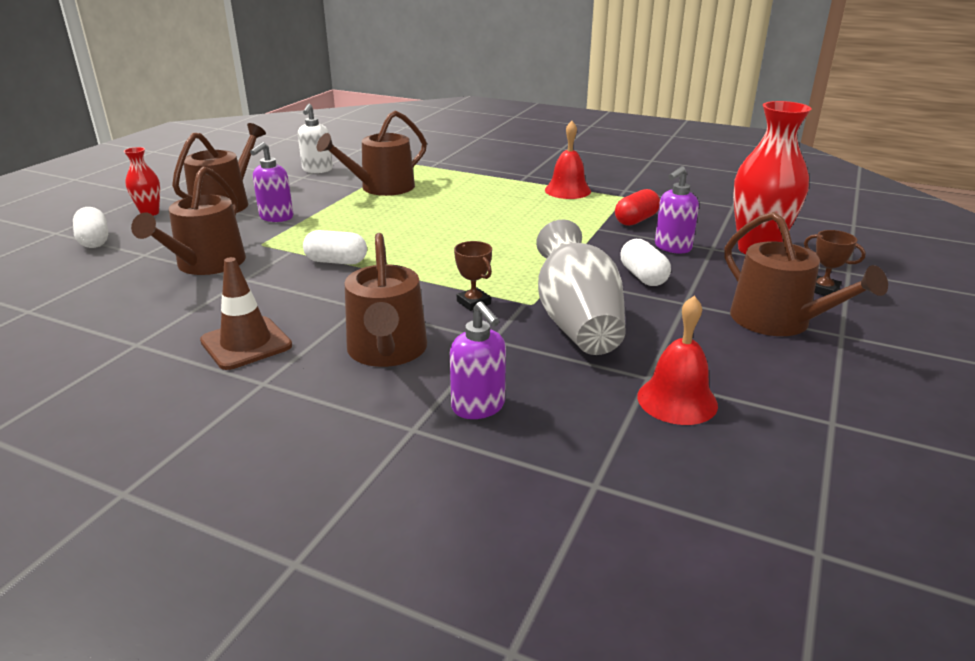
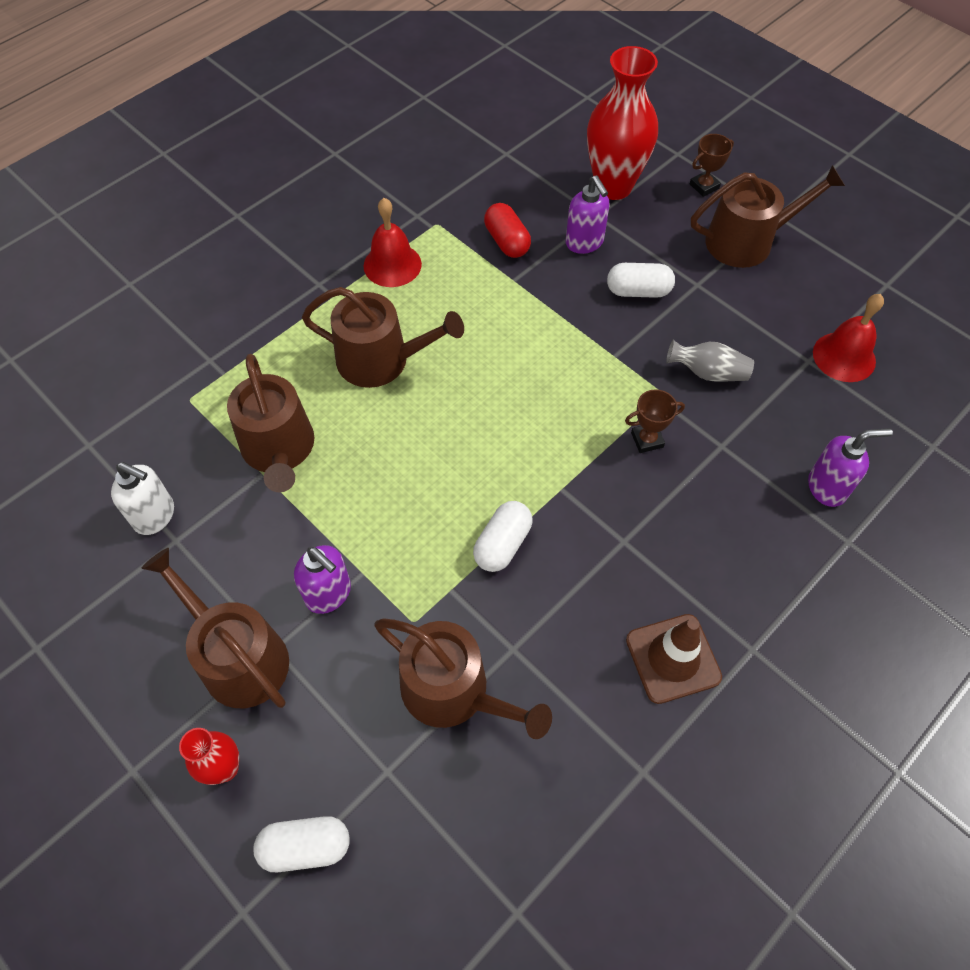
camera: 70 degrees left, 30 degrees up
(387, 351) = (721, 534): brown watering can -> brown watering can (382, 360)
(577, 321) = (708, 372): grey vase -> grey vase, size x0.51

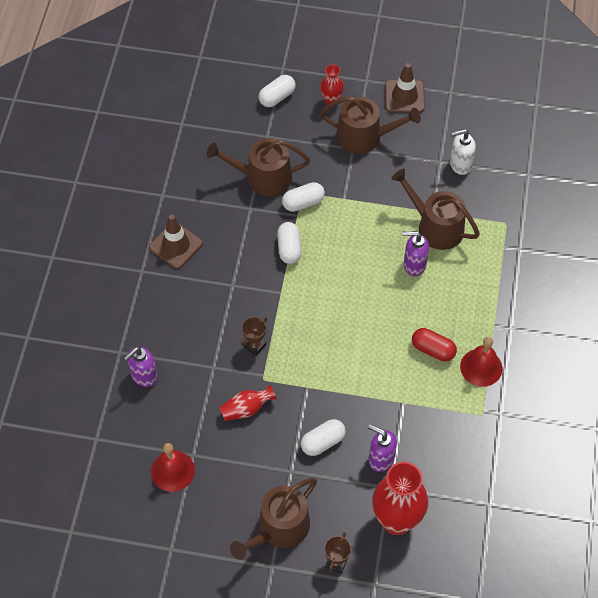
camera: 145 degrees right, 0 degrees up
(109, 689) = (404, 97): none -> brown traffic cone
(329, 594) = (349, 181): purple soap dispenser -> purple soap dispenser (414, 265)
(382, 360) = (430, 304): brown watering can -> none
(426, 604) = (303, 203): none -> white capsule
(507, 241) = (429, 428): red capsule -> red capsule (433, 350)
(708, 372) = (246, 409): grey vase -> red vase

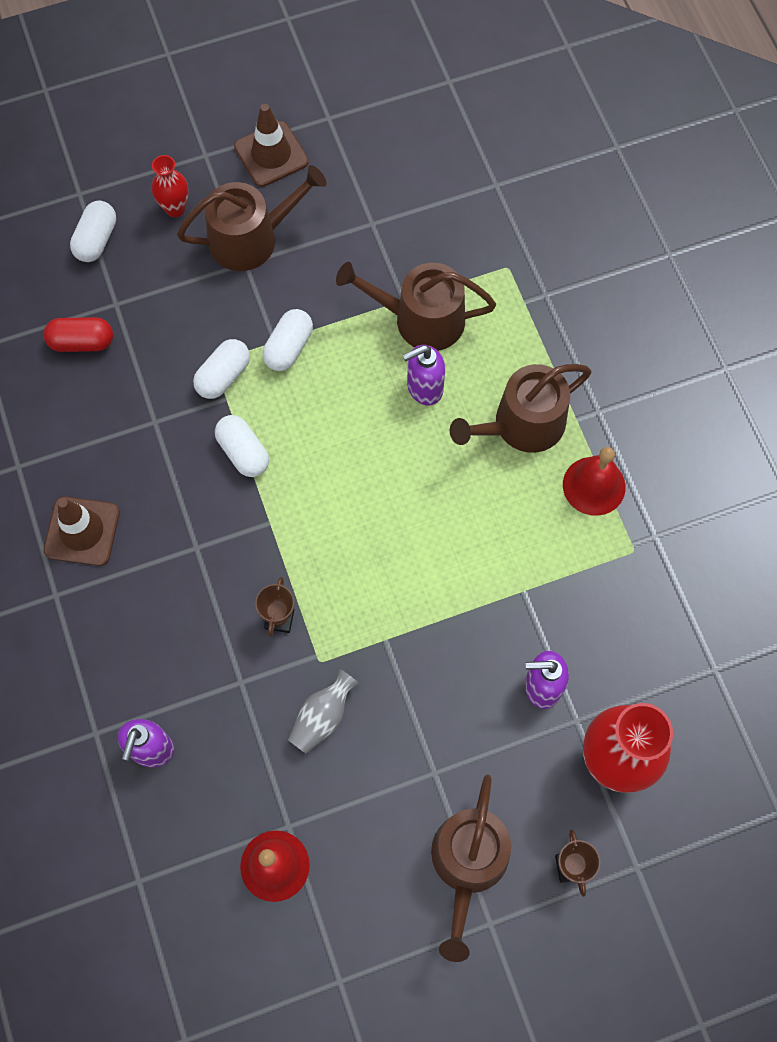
camera: 30 degrees left, 10 degrees up
(246, 409) = (322, 717): red vase -> grey vase
(262, 177) = (145, 368): brown watering can -> brown watering can (521, 425)
(322, 442) = (452, 706): white capsule -> white capsule (288, 347)
(433, 350) = (518, 495): red capsule -> red capsule (82, 342)
(460, 164) = (401, 215): white soap dispenser -> none

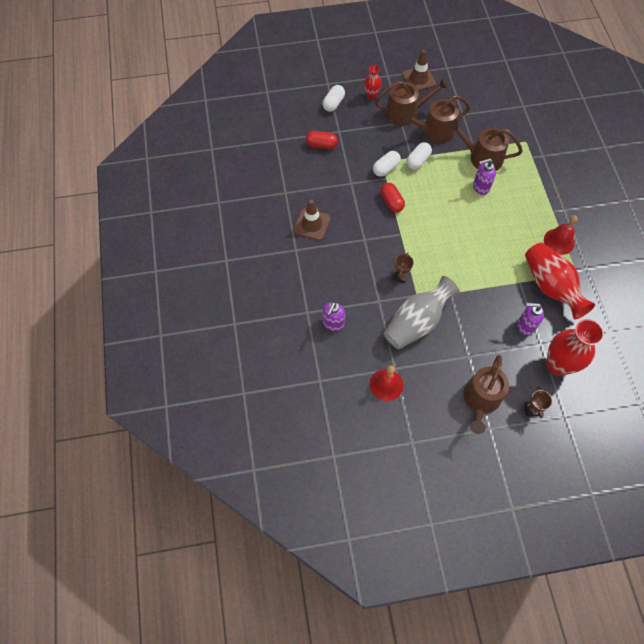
camera: 10 degrees right, 5 degrees down
(243, 452) = (391, 202): white capsule -> red capsule
(322, 717) = (416, 322): grey vase -> grey vase, size x1.97
(521, 425) = (526, 210): brown watering can -> brown watering can (434, 131)
(585, 590) = (550, 286): none -> red vase

